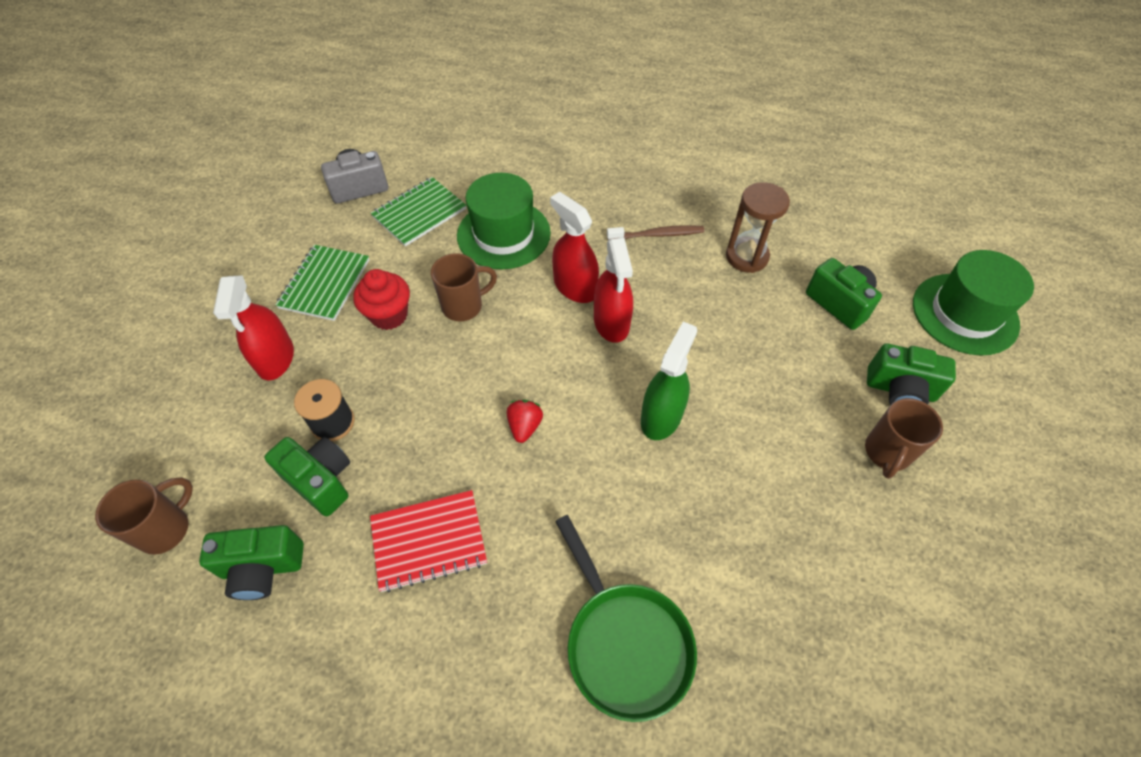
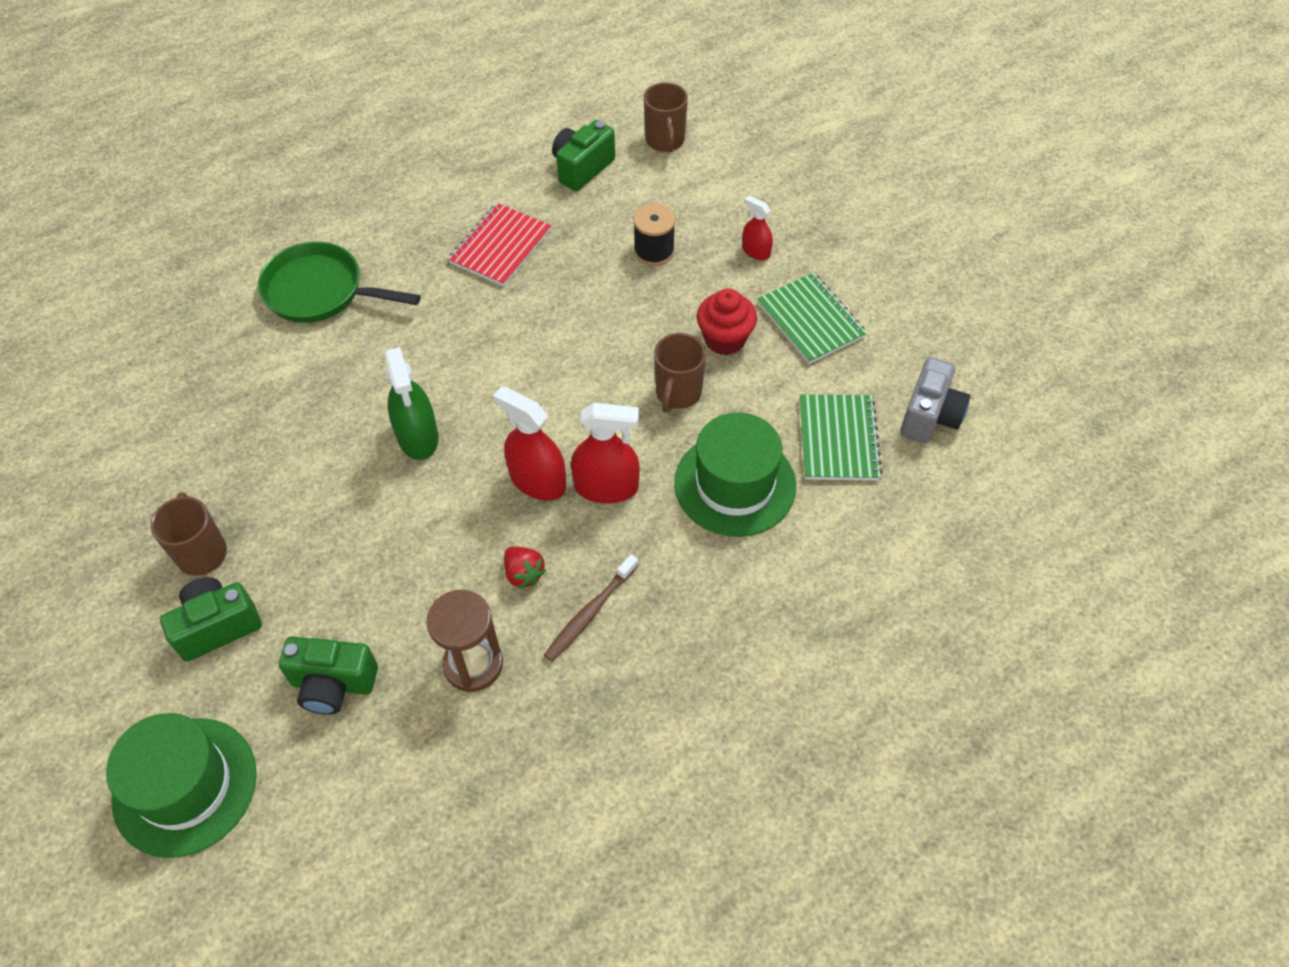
camera: 135 degrees right, 0 degrees up
(276, 358) = (755, 251): red spray bottle -> red spray bottle, size x0.57
(321, 481) = (612, 221): green camera -> none
(524, 426) = (517, 350): red strawberry -> red strawberry (523, 574)

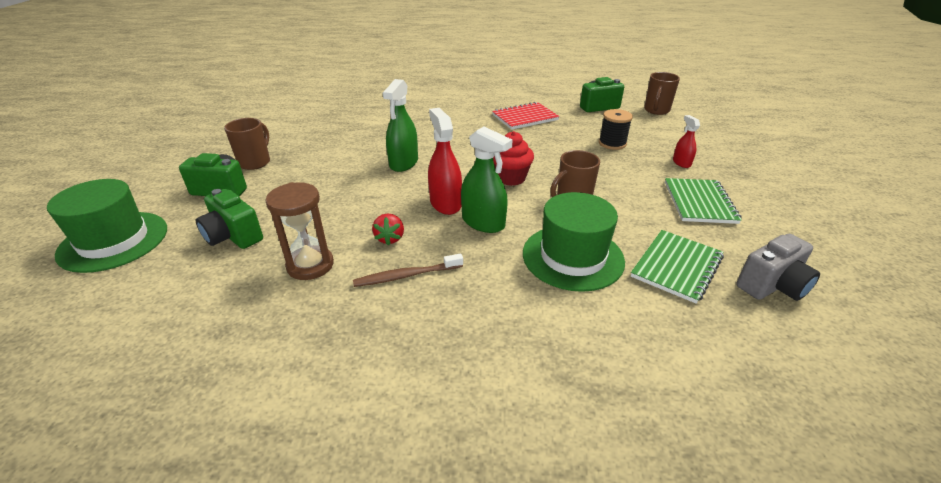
camera: 35 degrees right, 20 degrees down
(320, 291) = (421, 105): green pan -> none
(606, 487) = (483, 222): red spray bottle -> green spray bottle
(724, 339) = (627, 190): red cupcake -> red cupcake (510, 178)

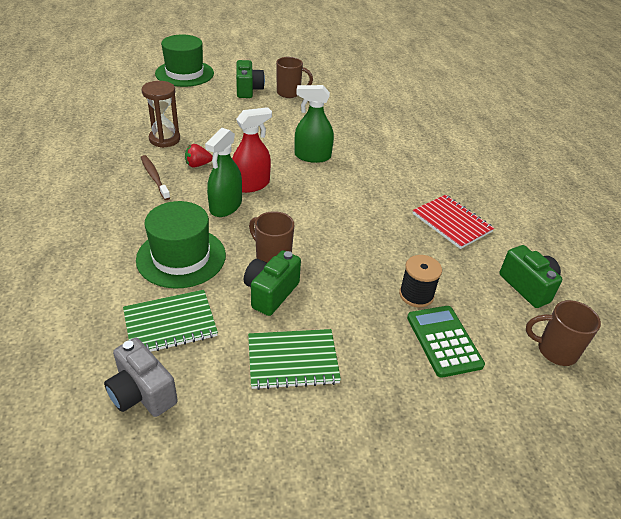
camera: 75 degrees right, 5 degrees up
(233, 236) = (193, 107): green camera -> green camera (270, 293)
(510, 178) = (305, 218): red cupcake -> none
(658, 141) = (444, 341): none -> green calculator
(676, 267) = (170, 323): green notebook -> green notebook turned 45 degrees counterclockwise
(681, 163) = (389, 357): red spray bottle -> none

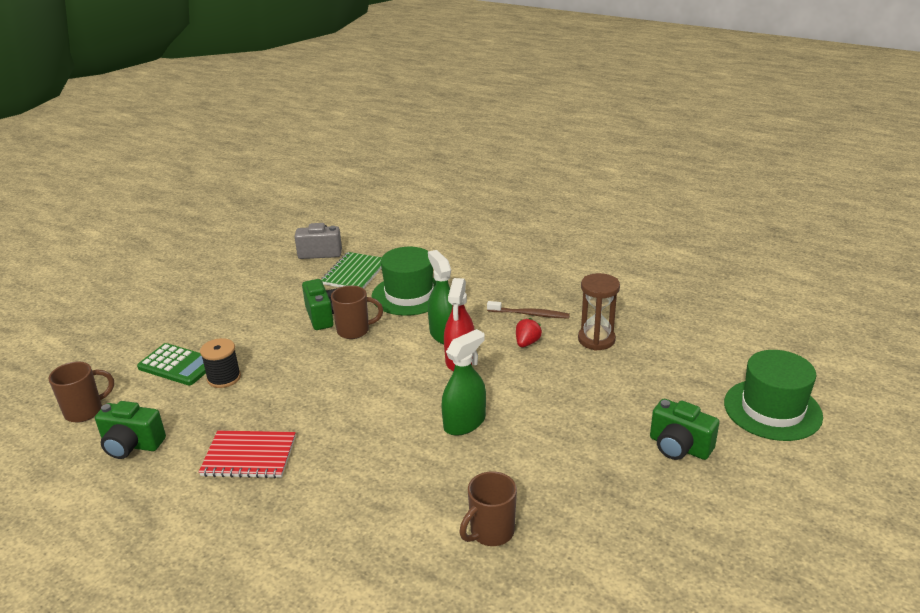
camera: 135 degrees right, 10 degrees down
(289, 93) = (641, 484): brown mug -> brown mug (491, 532)
(292, 360) = (264, 302): green notebook -> none

